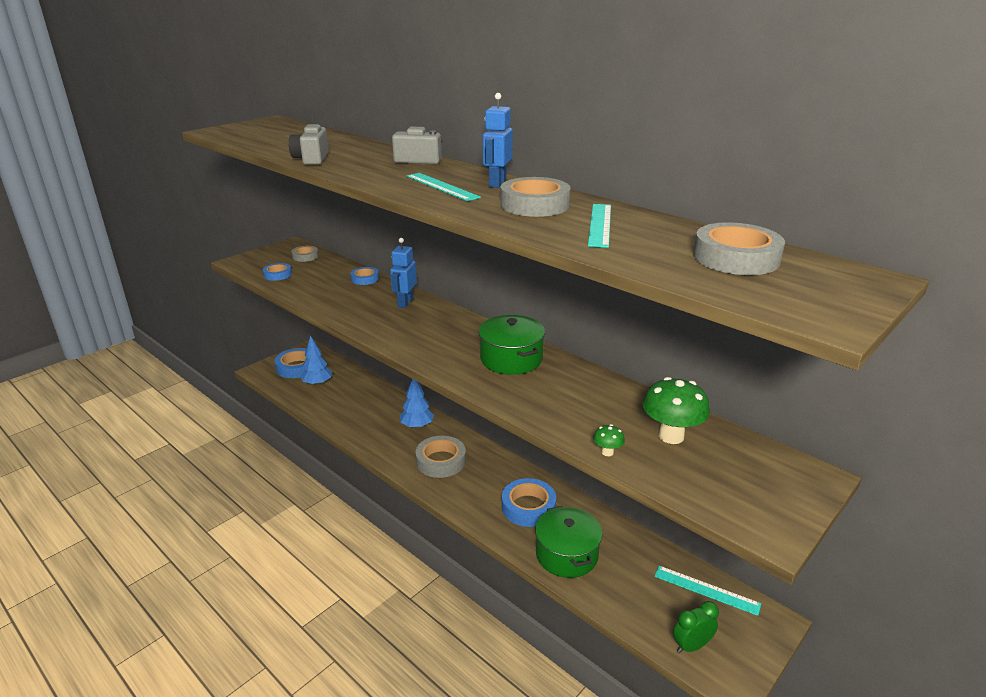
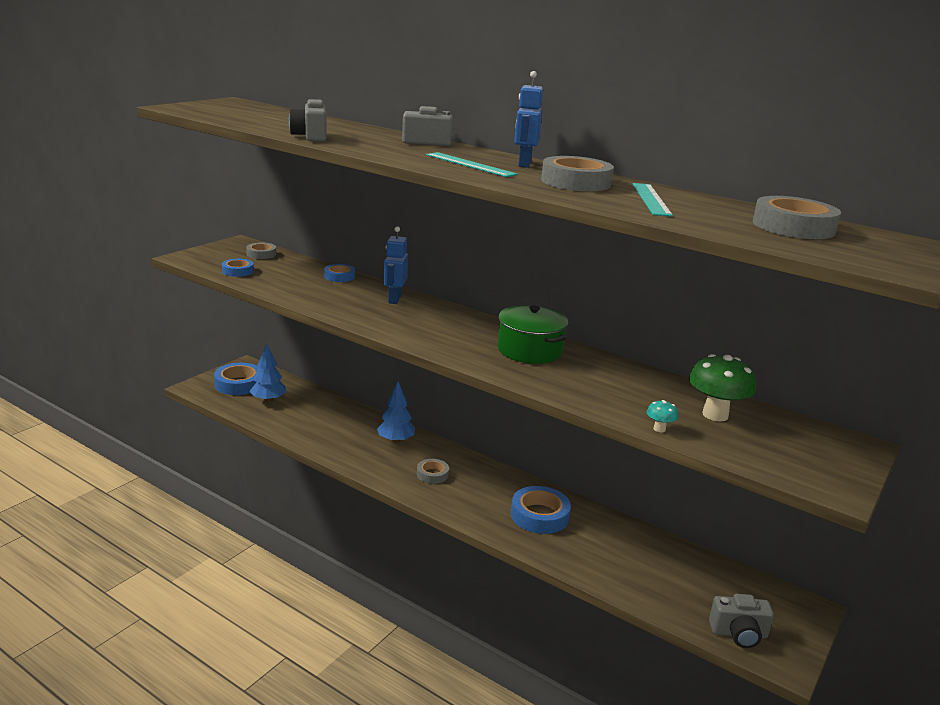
camera: 10 degrees left, 5 degrees down
(441, 461) = (432, 474): grey tape -> grey tape, size x0.58
(566, 554) = (592, 558): green pot -> none
(607, 452) = (659, 429): green mushroom -> turquoise mushroom
(691, 646) = (738, 634): green clock -> grey camera
(706, 590) = (740, 584): turquoise ruler -> none

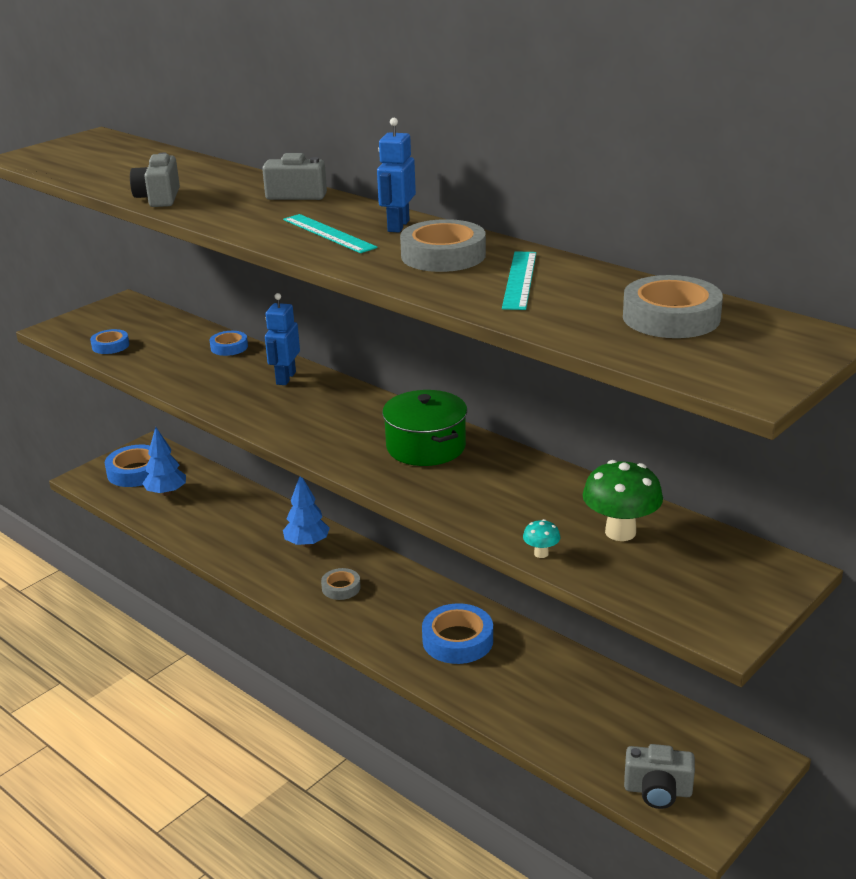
camera: 10 degrees right, 5 degrees up
(261, 254) = (144, 318): grey tape -> none

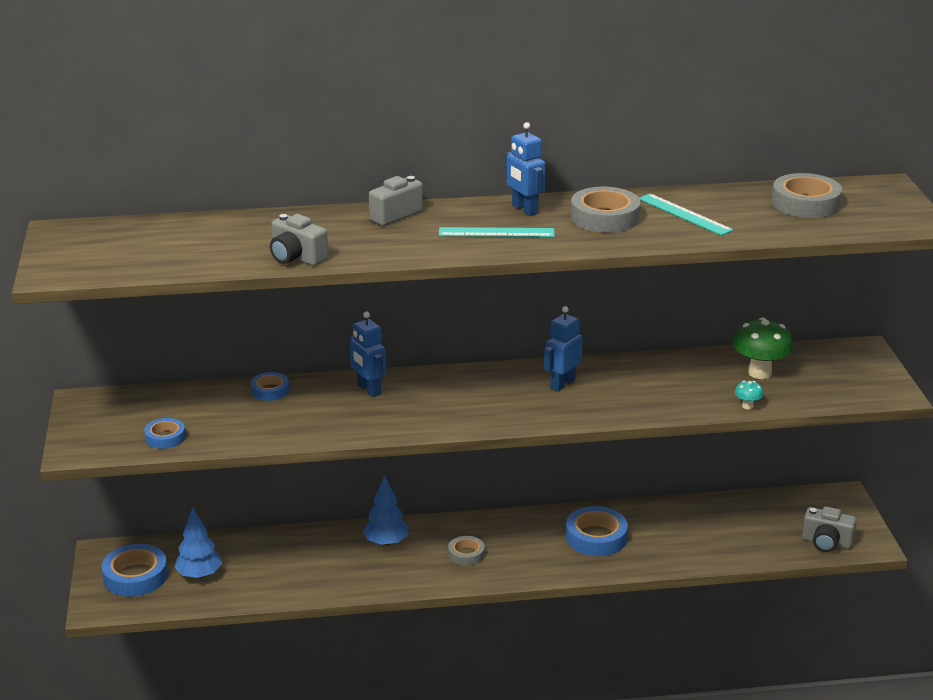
camera: 50 degrees left, 0 degrees up
(426, 446) = (562, 384): green pot -> blue robot
(657, 791) = (826, 542): grey camera -> grey camera turned 60 degrees clockwise

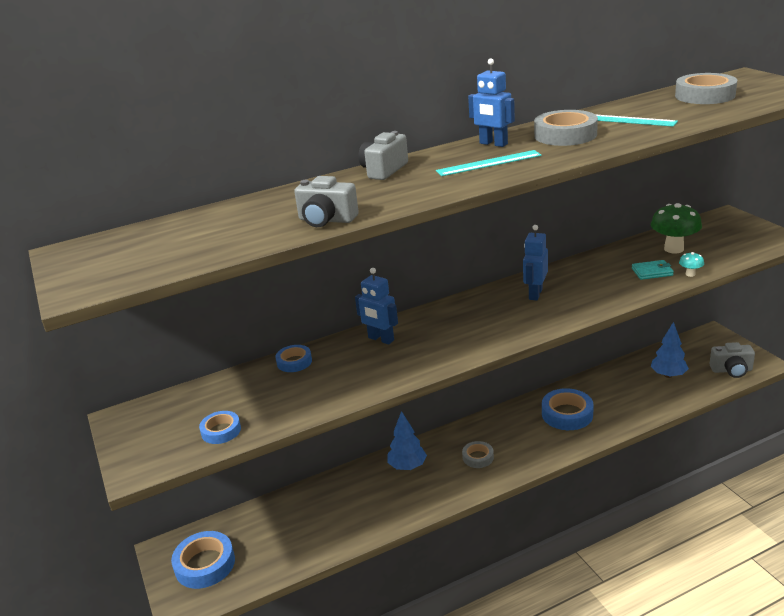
camera: 15 degrees left, 0 degrees up
(199, 575) = (263, 545): blue tree -> blue tree (668, 375)
(709, 392) = (652, 272): none -> turquoise wallet

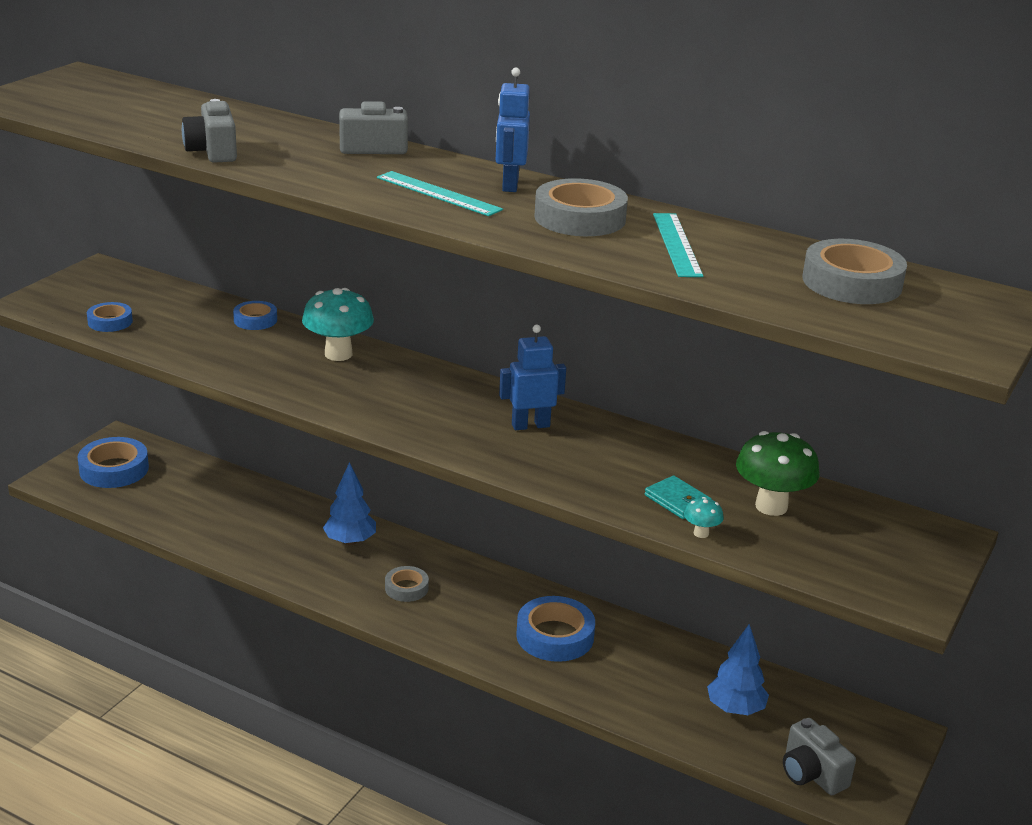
camera: 50 degrees right, 0 degrees up
(381, 339) = (338, 354): blue robot -> turquoise mushroom

